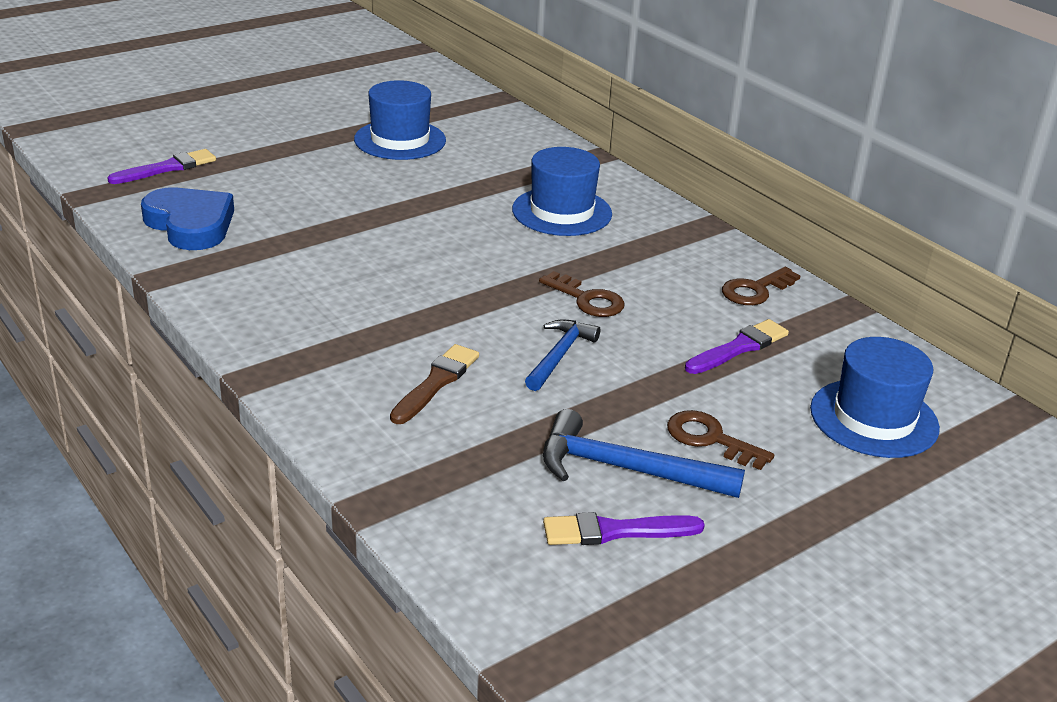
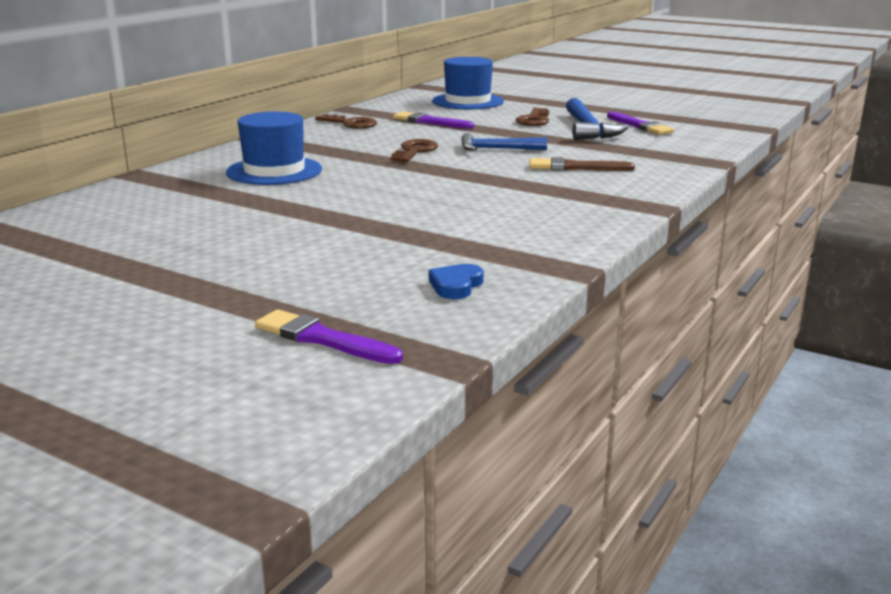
camera: 110 degrees left, 10 degrees down
(190, 224) = (456, 285): blue heart -> blue heart, size x0.49
(400, 140) = (141, 244): blue hat -> none

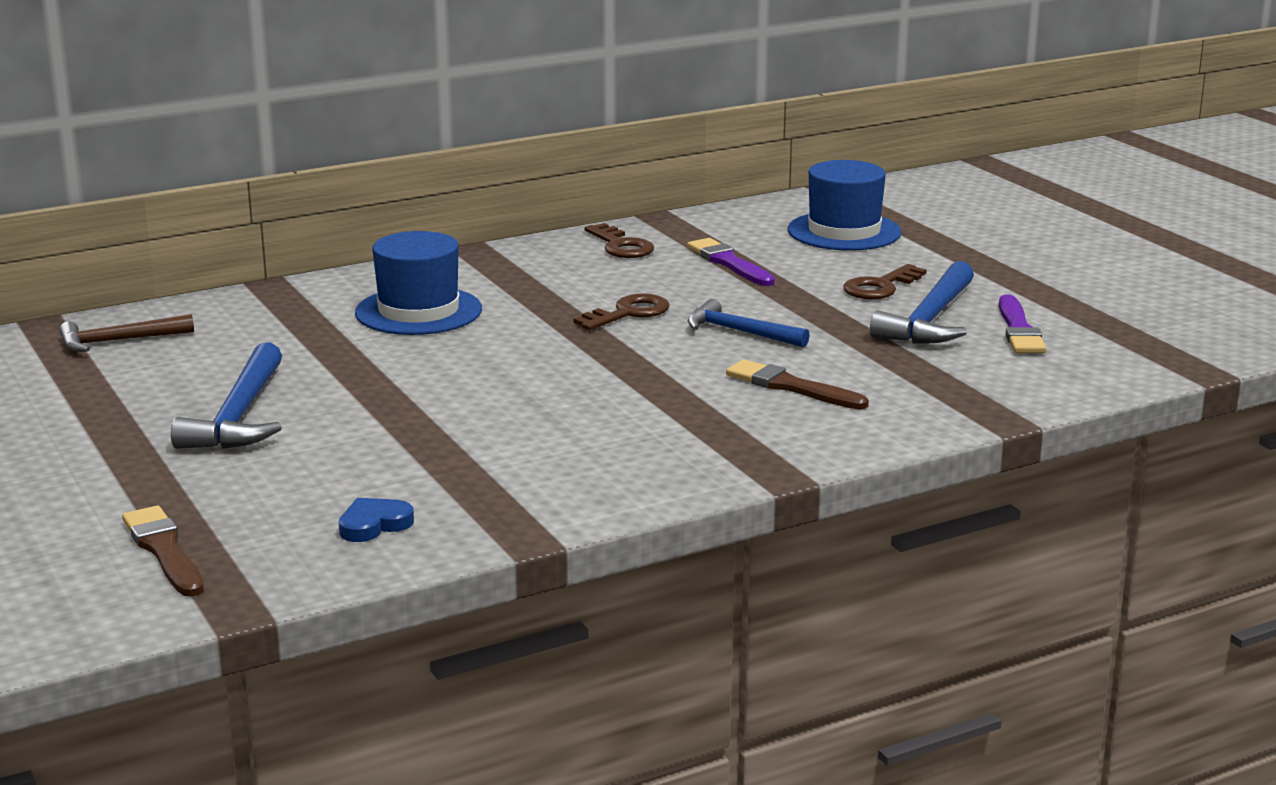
camera: 30 degrees right, 0 degrees up
(63, 223) = (118, 341): none -> brown hammer
(240, 246) = (239, 416): none -> blue hammer
(322, 339) = (164, 550): purple brush -> brown brush

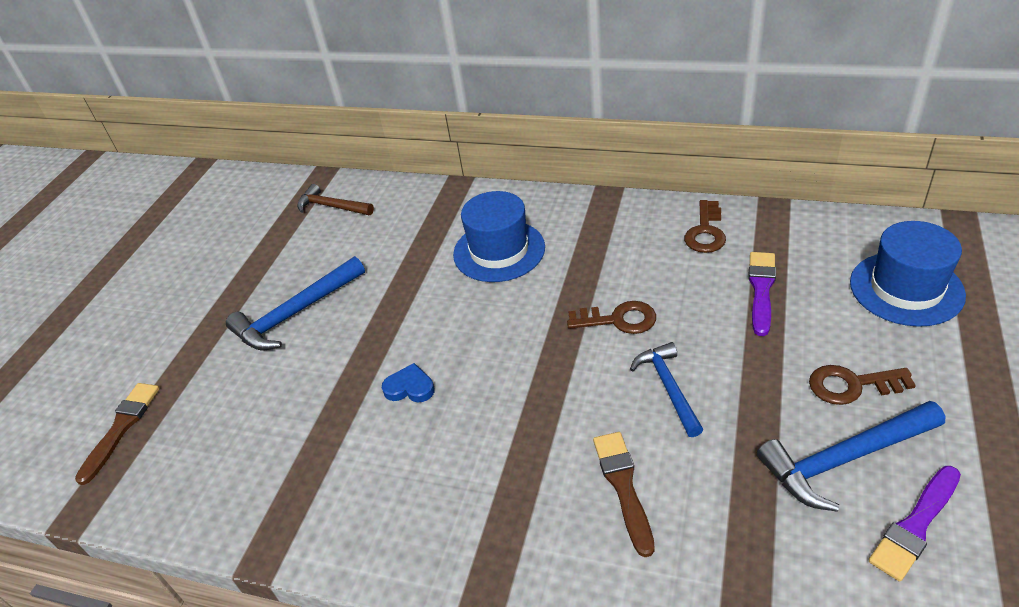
camera: 50 degrees right, 20 degrees up
(374, 525) = (219, 476): blue heart -> blue heart (410, 387)

